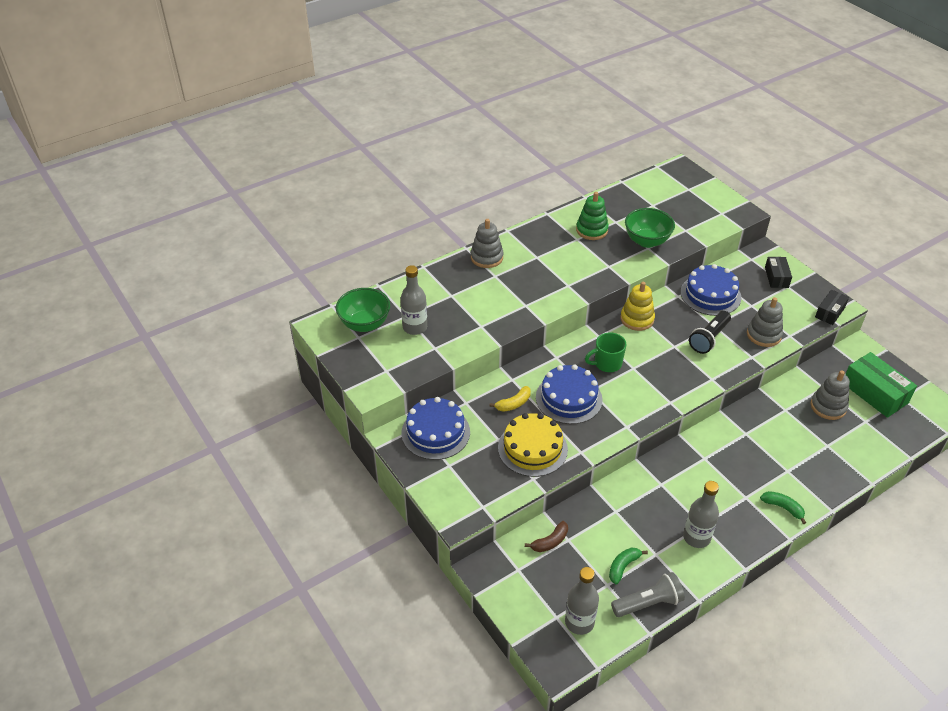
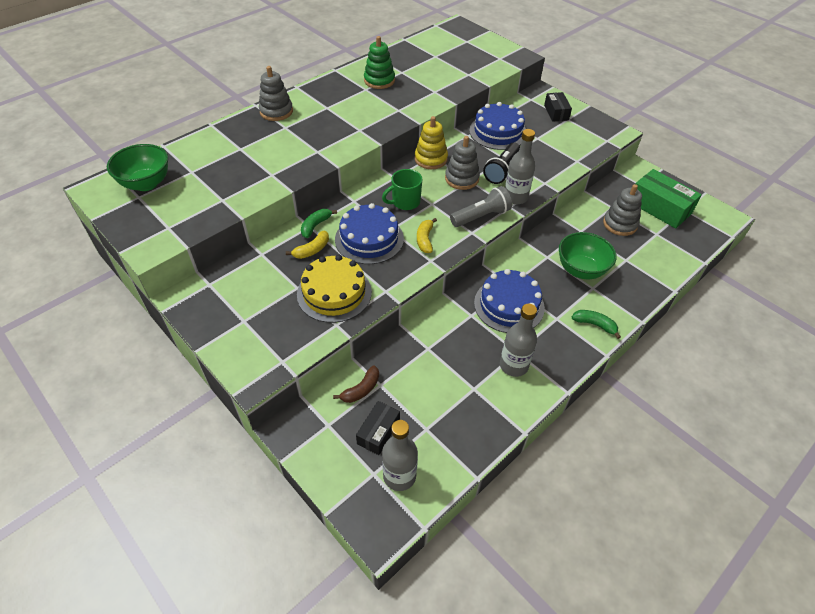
camera: 10 degrees left, 5 degrees up
(415, 327) = (201, 182): grey bottle -> grey bottle (515, 197)
(435, 432) = (229, 288): blue cake -> blue cake (509, 305)
(623, 405) = (425, 239): none -> yellow banana
(623, 567) = (441, 407): green banana -> green banana (315, 226)
(646, 241) = (433, 86): green bowl -> green bowl (581, 270)
(648, 603) = (472, 443): grey flashlight -> grey flashlight (481, 216)
(763, 335) = (553, 162): grey stacking toy -> grey stacking toy (461, 179)
(830, 312) = (609, 138): black box -> black box (378, 432)

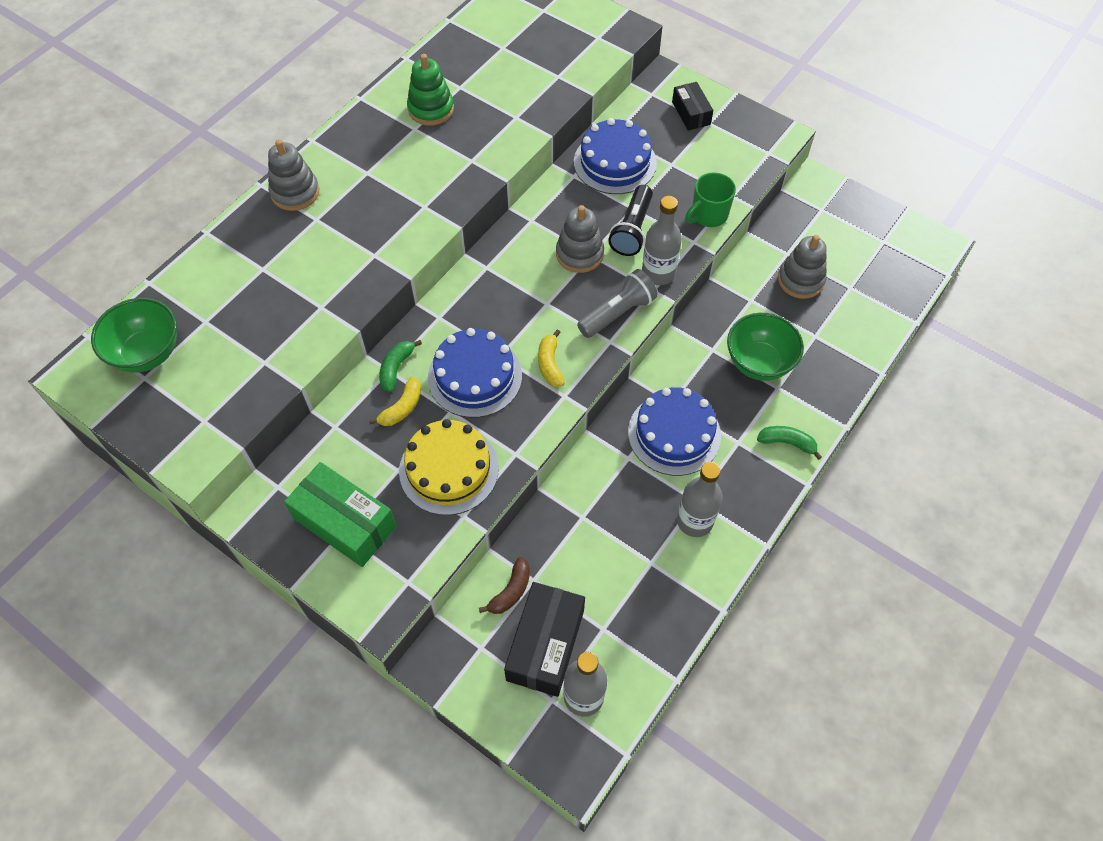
camera: 10 degrees left, 10 degrees up
(378, 432) = (545, 645): black box -> black box, size x1.70
(405, 202) = (510, 307): green mug -> green mug (708, 215)
(430, 159) = (530, 227): yellow stacking toy -> none
(659, 207) = (850, 243): green box -> green box (345, 522)

